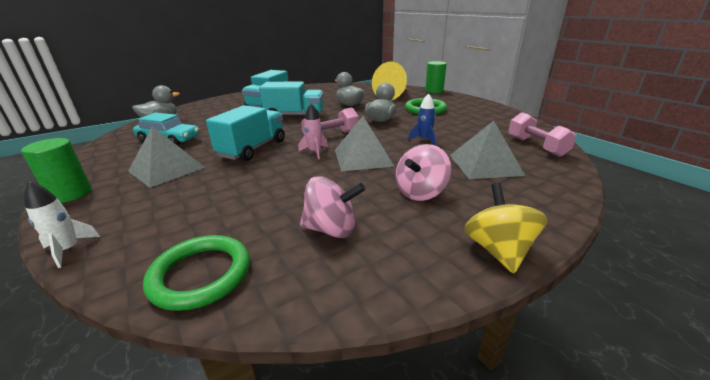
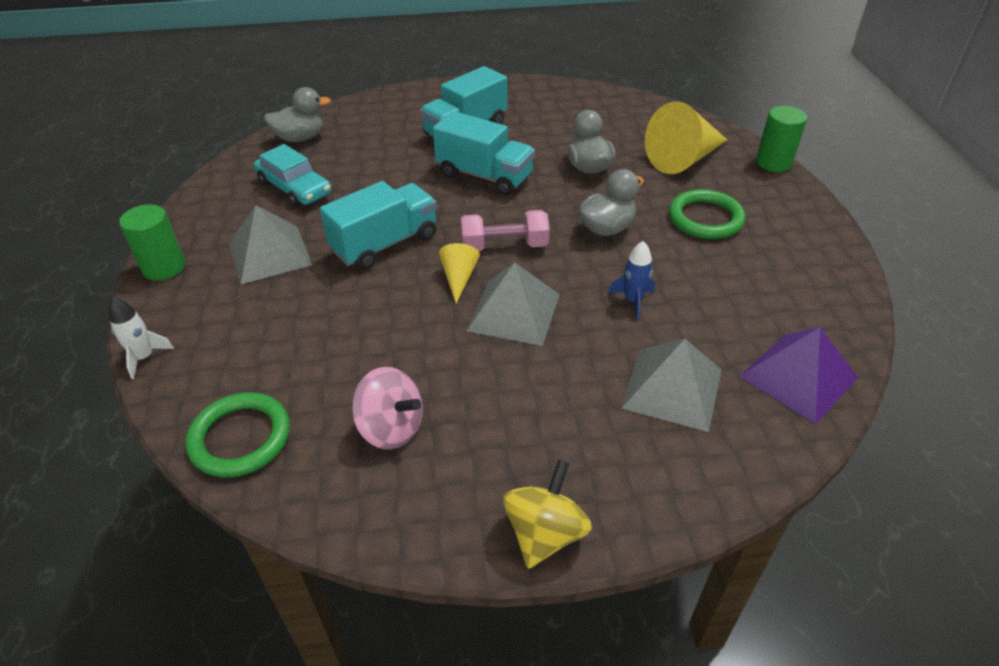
camera: 25 degrees right, 15 degrees up
(315, 152) = (459, 278): pink rocket -> yellow cone
(420, 192) = (535, 409): pink spinning top -> none
(536, 146) = (798, 377): pink dumbbell -> purple pyramid

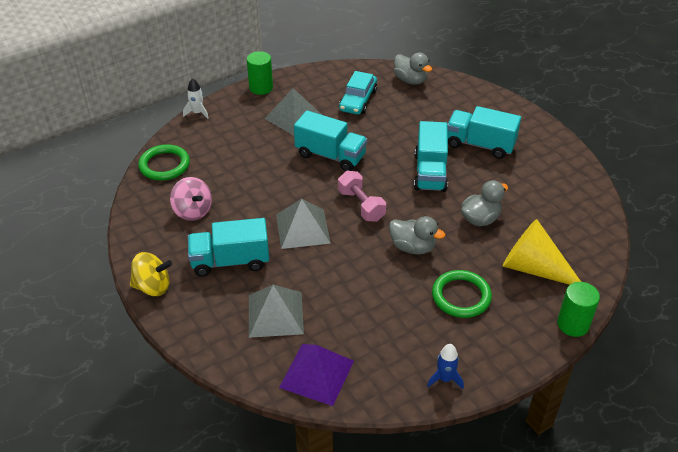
camera: 65 degrees right, 0 degrees up
(391, 428) = (193, 211): pink spinning top -> pink spinning top turned 45 degrees counterclockwise
(459, 278) = (319, 196): yellow cone -> none
(537, 410) = (230, 261): none -> turquoise truck
(633, 301) = (344, 278): blue rocket -> blue rocket (445, 379)

